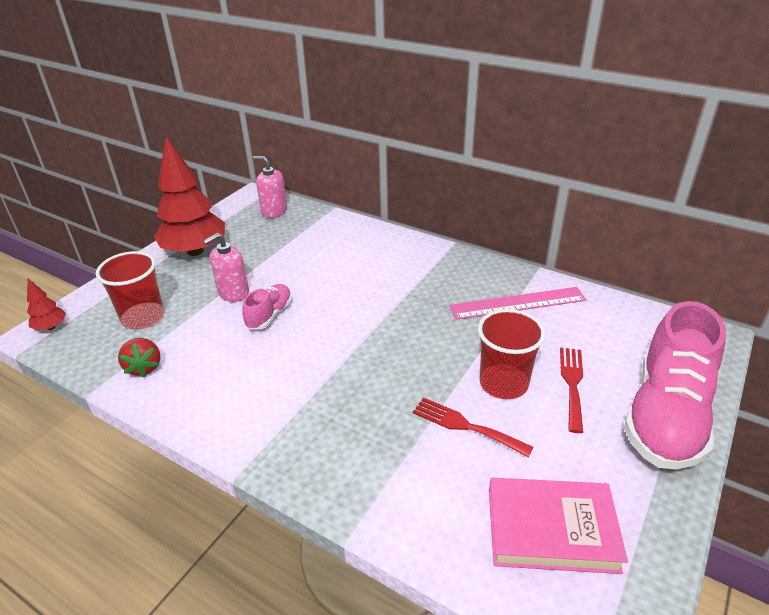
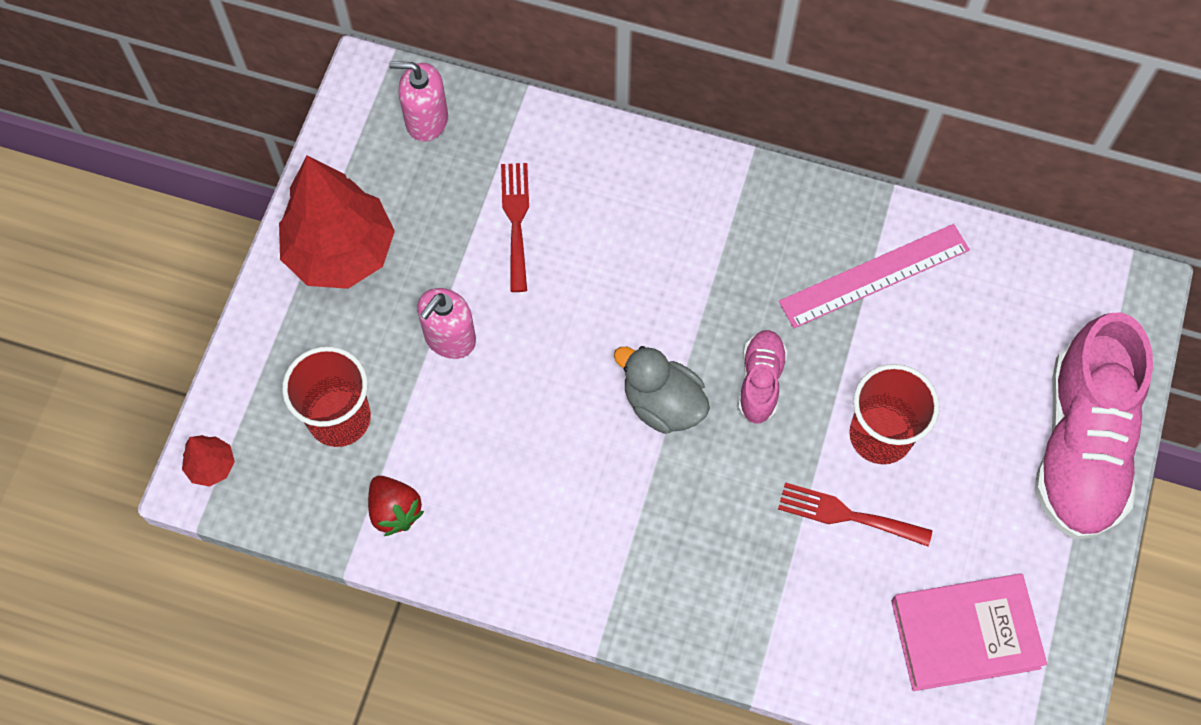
camera: 15 degrees left, 30 degrees up
(269, 315) = (525, 374): pink shoe -> pink shoe (760, 381)
(352, 342) = (662, 403): none -> grey duck
(572, 384) = (966, 417): red fork -> red fork (516, 220)

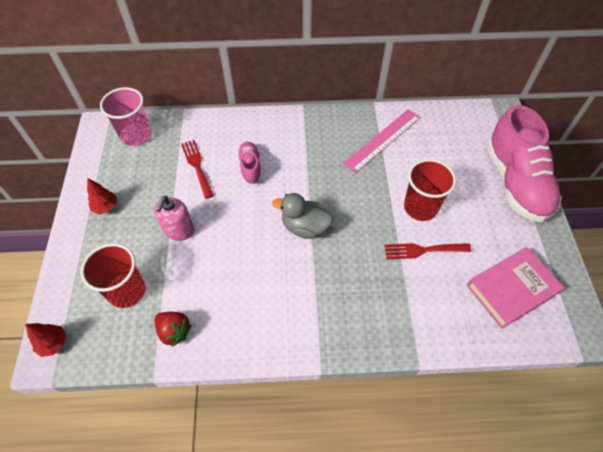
camera: 20 degrees left, 10 degrees down
(340, 252) = (106, 207): red tree -> red tree, size x0.43
(426, 120) = (136, 135): pink soap dispenser -> pink cup
(760, 381) = (350, 201): pink shoe -> pink shoe (250, 167)

